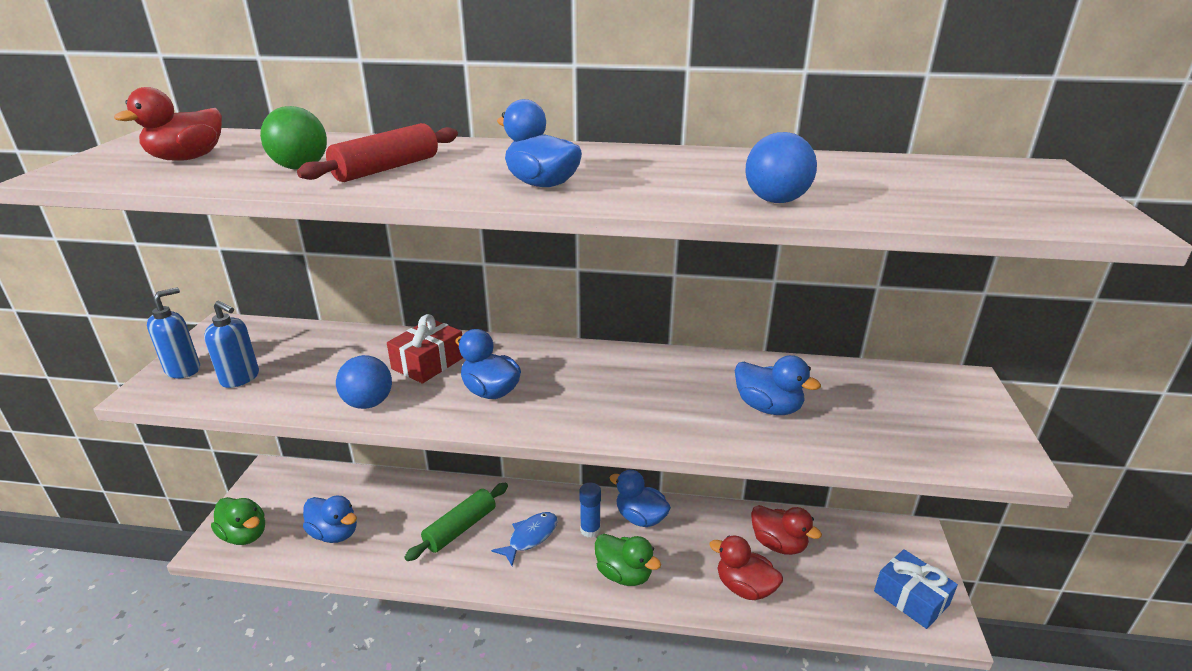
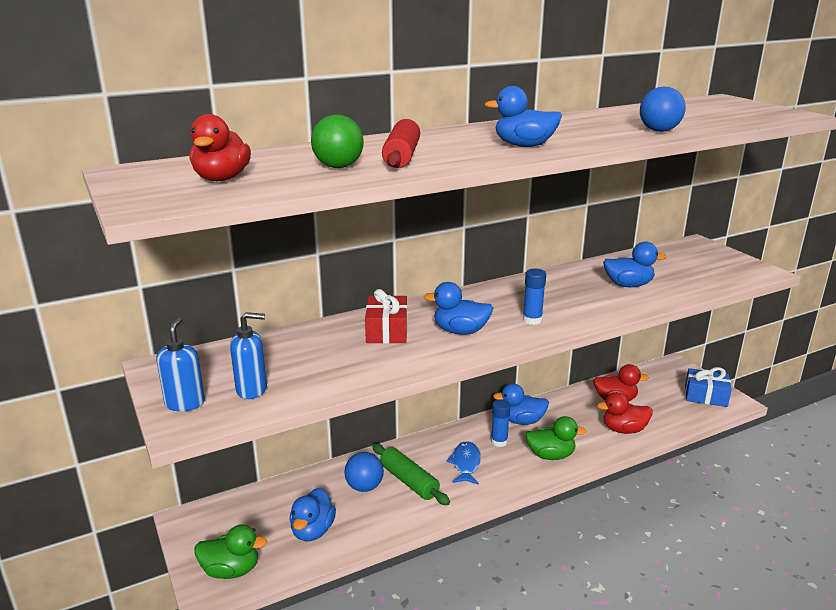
camera: 35 degrees left, 5 degrees down
(334, 533) = (312, 531): blue duck -> blue duck turned 105 degrees clockwise
(368, 403) = (388, 366): blue ball -> blue ball (364, 487)
(460, 528) = (409, 481): green rolling pin -> green rolling pin turned 45 degrees counterclockwise
(581, 408) = (532, 320): none -> blue glue stick

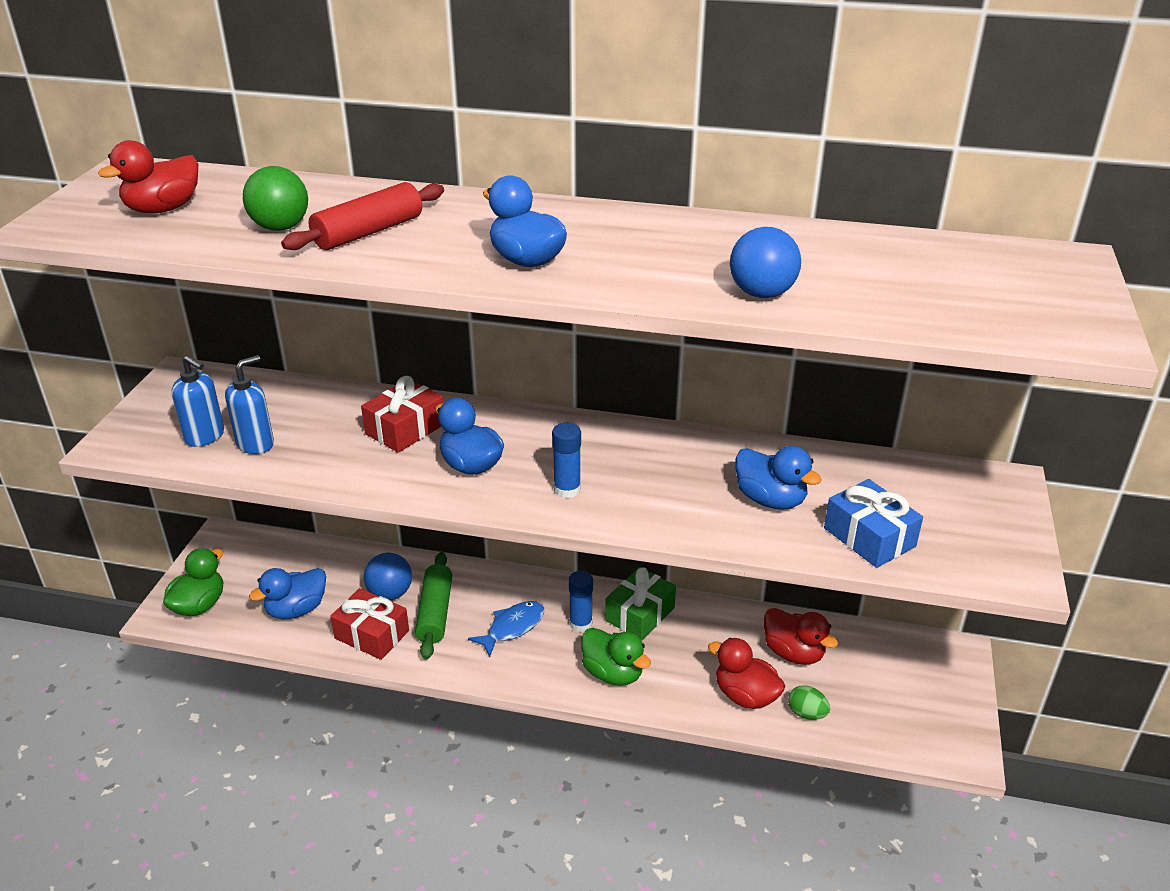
camera: 40 degrees right, 10 degrees up
(185, 403) = (144, 424): blue soap dispenser -> blue soap dispenser (256, 444)
(231, 570) = (199, 605): green duck -> green duck turned 105 degrees counterclockwise
(386, 515) = (372, 634): none -> red gift
(521, 421) = (640, 614): blue duck -> green gift
(658, 422) = (806, 713): none -> green egg
(705, 396) = (931, 719): blue gift -> blue gift (869, 537)

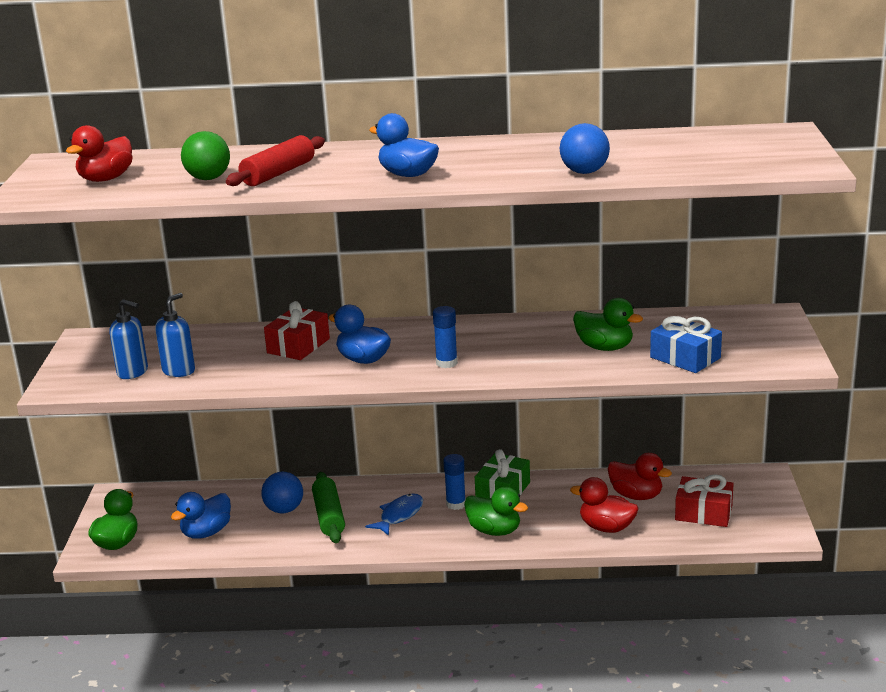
camera: 10 degrees left, 10 degrees down
(372, 634) = (280, 538): red gift -> red gift (703, 513)
(770, 500) = (604, 347): blue duck -> green duck
(806, 713) = (658, 530): green egg -> none

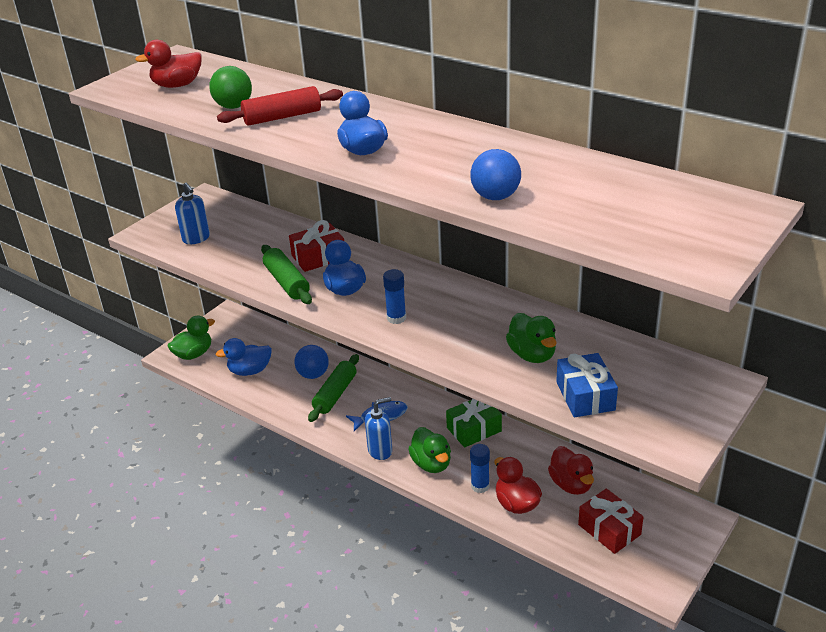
camera: 35 degrees right, 10 degrees up
(179, 371) = (222, 249): blue soap dispenser -> blue soap dispenser (380, 451)
(294, 373) = (286, 282): none -> green rolling pin
(456, 504) = (428, 425): blue glue stick -> blue glue stick (480, 486)

